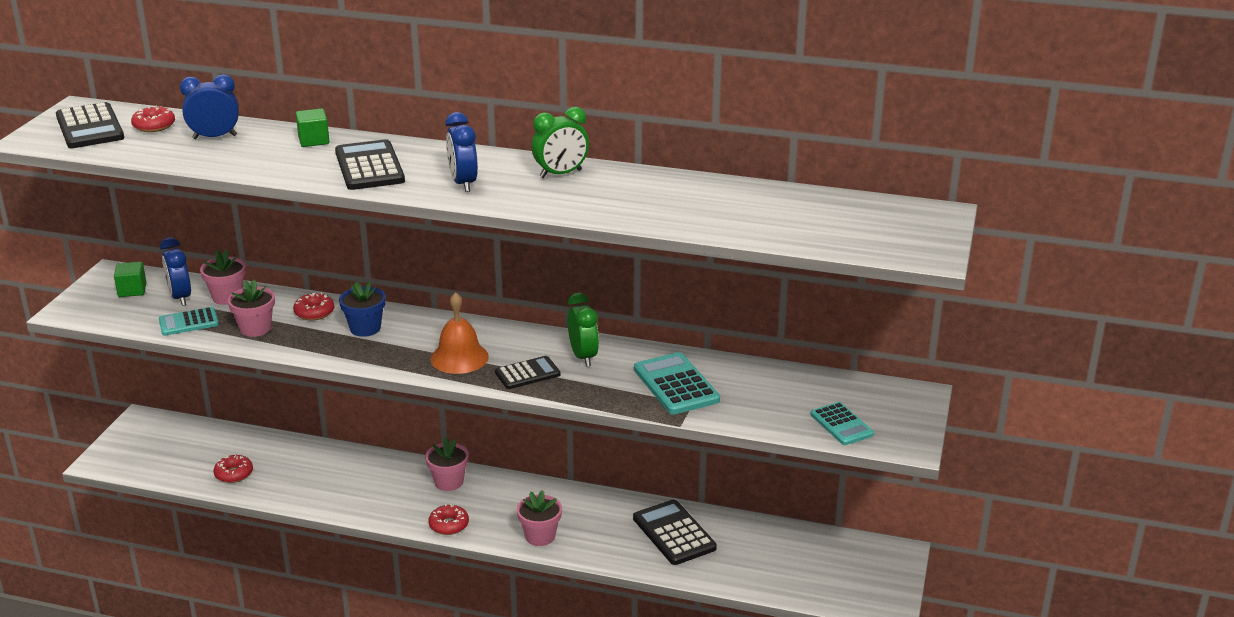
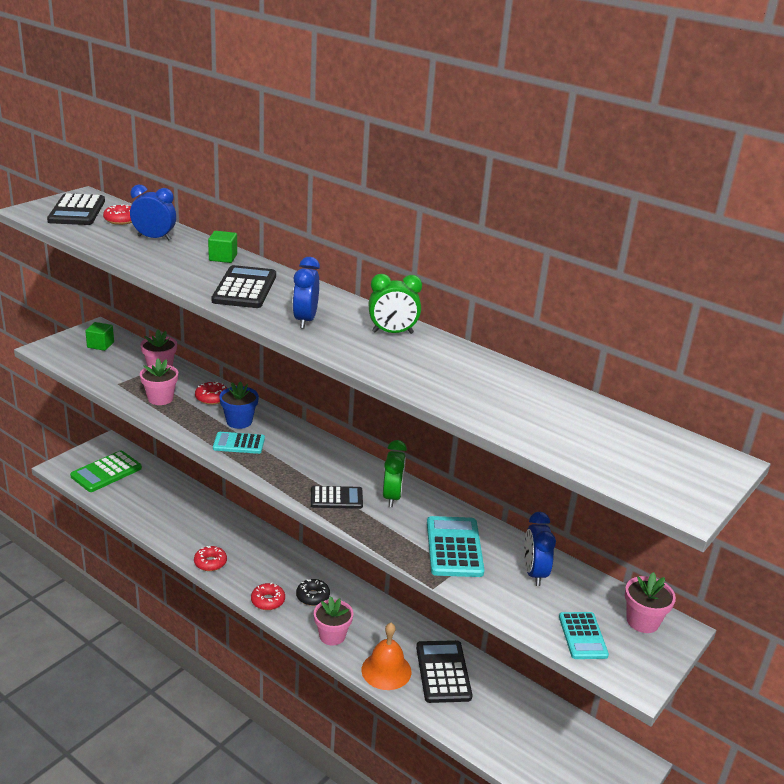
camera: 20 degrees right, 0 degrees up
(162, 451) = (106, 472): none -> green calculator
(180, 297) = (128, 359): blue clock -> blue clock (534, 573)
(188, 322) = (118, 380): turquoise calculator -> turquoise calculator (239, 443)
(234, 474) = (142, 505): red donut -> red donut (210, 562)
(449, 482) = (290, 564): pink flower pot -> pink flower pot (642, 621)
(459, 357) = (292, 467): orange bell -> orange bell (386, 670)
(495, 506) = (312, 596): none -> black donut

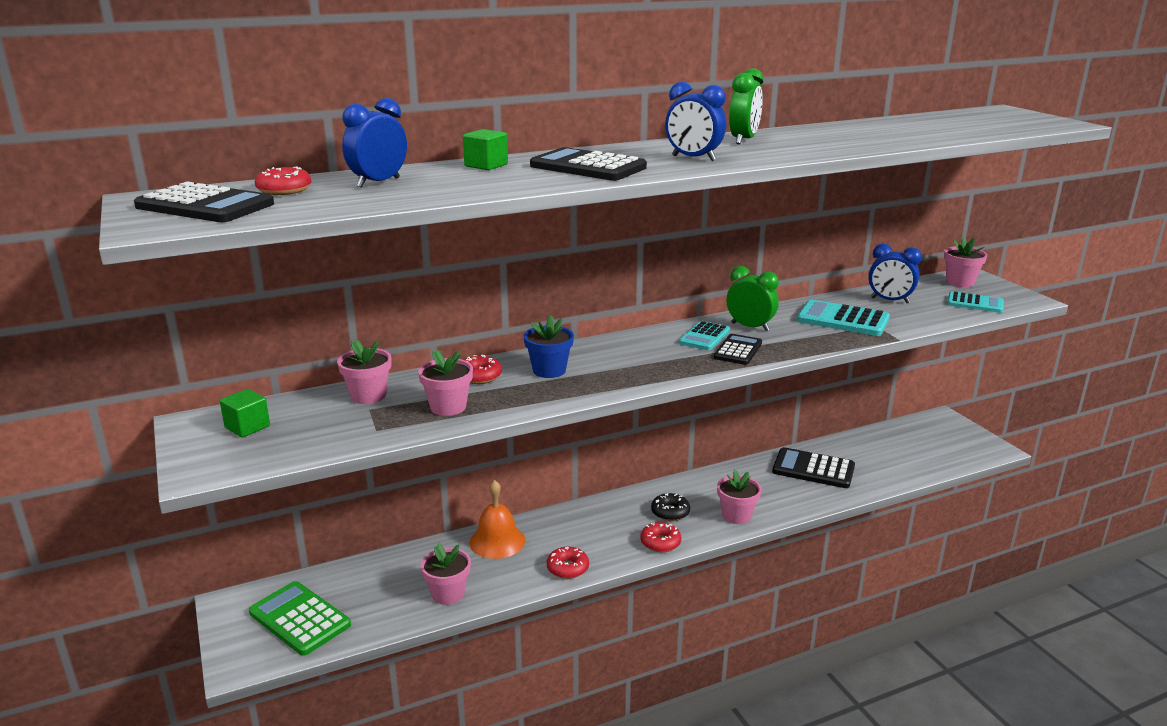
camera: 60 degrees left, 5 degrees down
(106, 472) = (300, 619): green calculator -> green calculator turned 150 degrees clockwise
(156, 519) = (448, 593): none -> pink flower pot
(239, 443) = (597, 378): turquoise calculator -> turquoise calculator (704, 337)
(386, 670) = (799, 498): orange bell -> orange bell (497, 541)

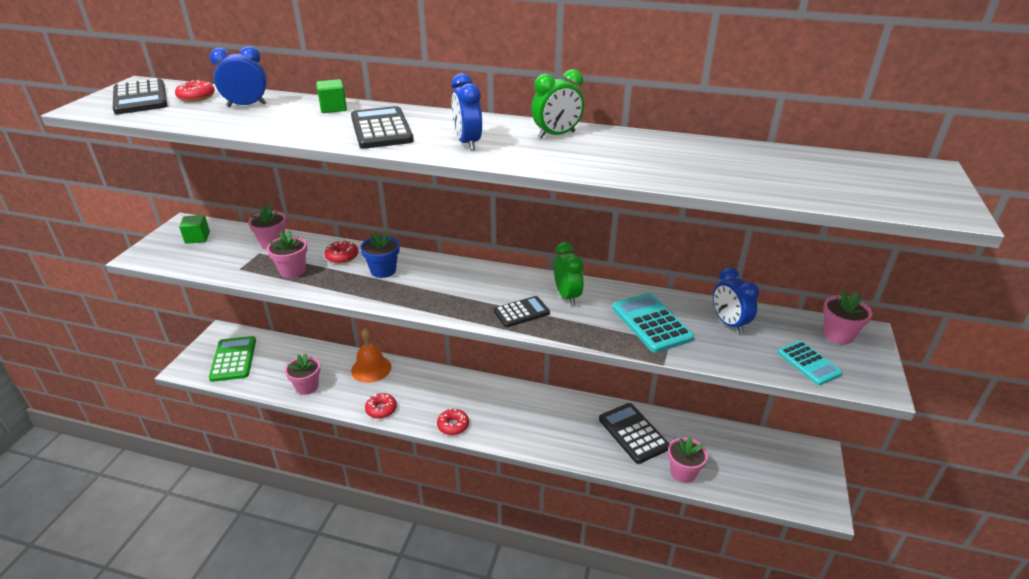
camera: 40 degrees right, 10 degrees up
(670, 512) = (488, 408): black donut -> none
(704, 337) = (520, 289): turquoise calculator -> none
(736, 515) = (526, 436): pink flower pot -> pink flower pot (683, 472)

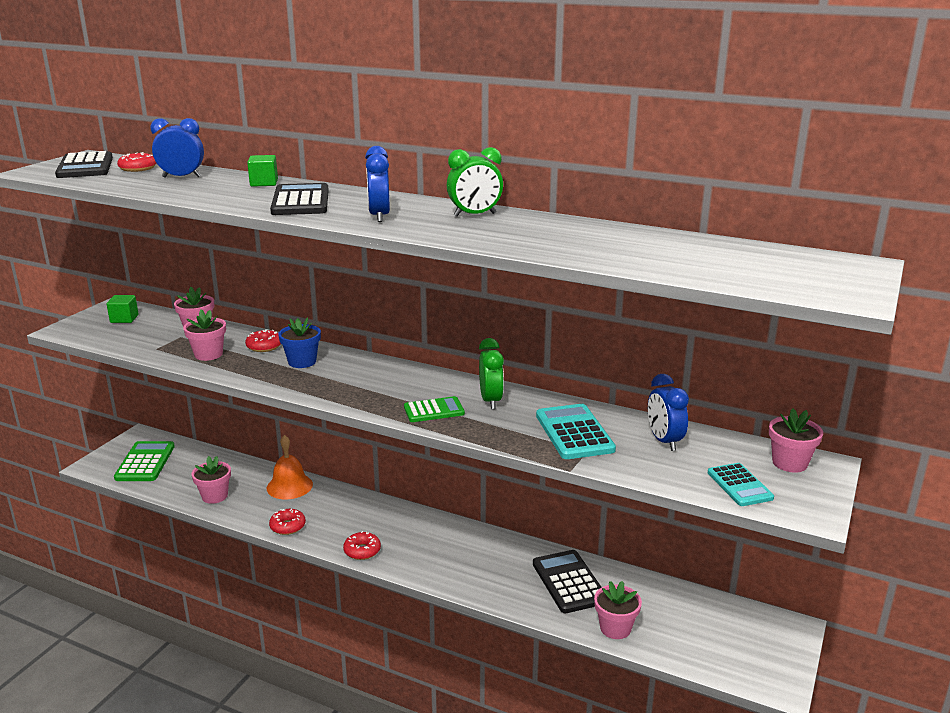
camera: 10 degrees right, 10 degrees down
(521, 312) = (434, 410): black calculator -> green calculator

